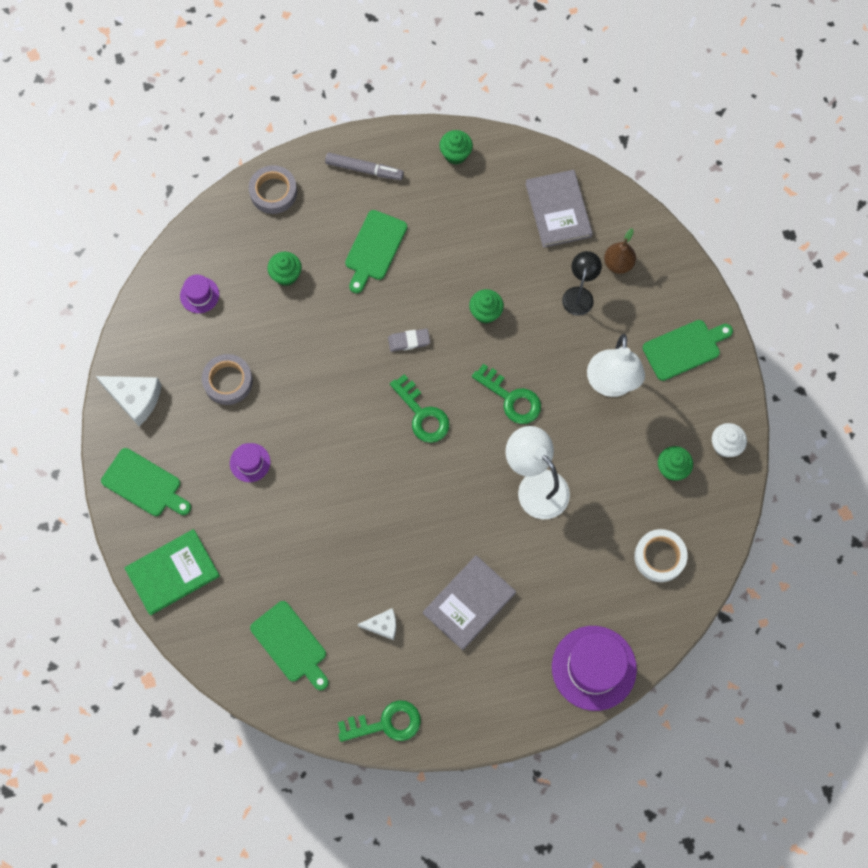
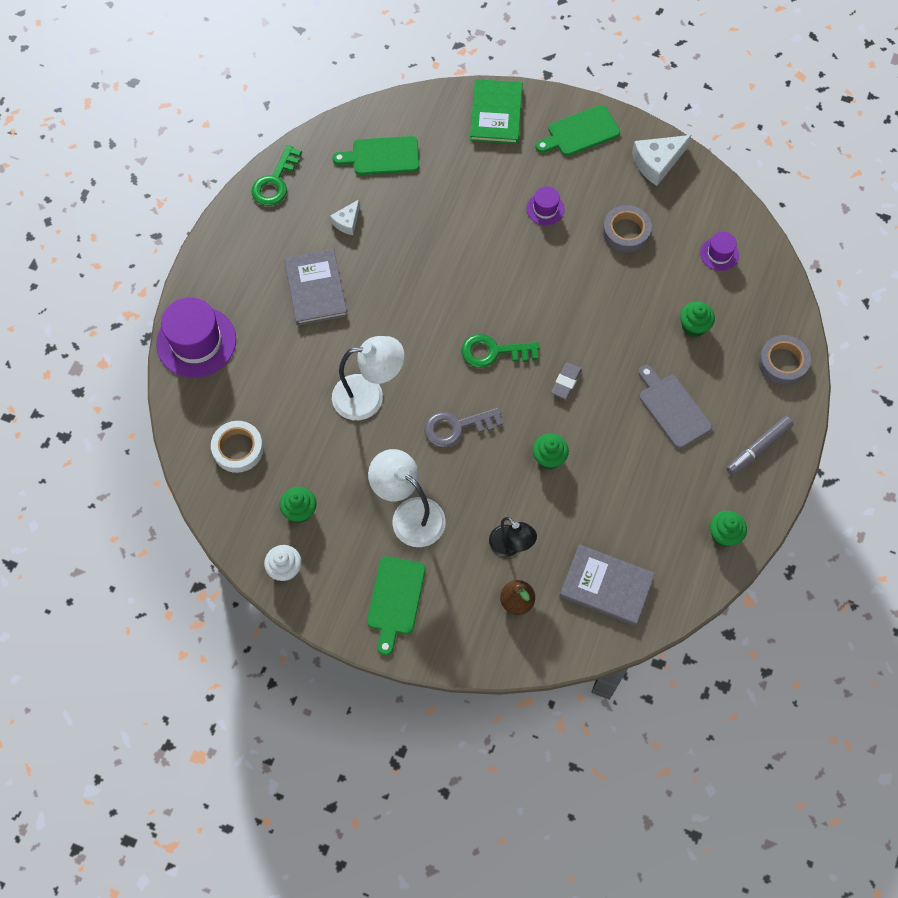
camera: 125 degrees right, 5 degrees down
(374, 248) = (672, 408): green cutting board -> grey cutting board
(511, 398) = (456, 427): green key -> grey key

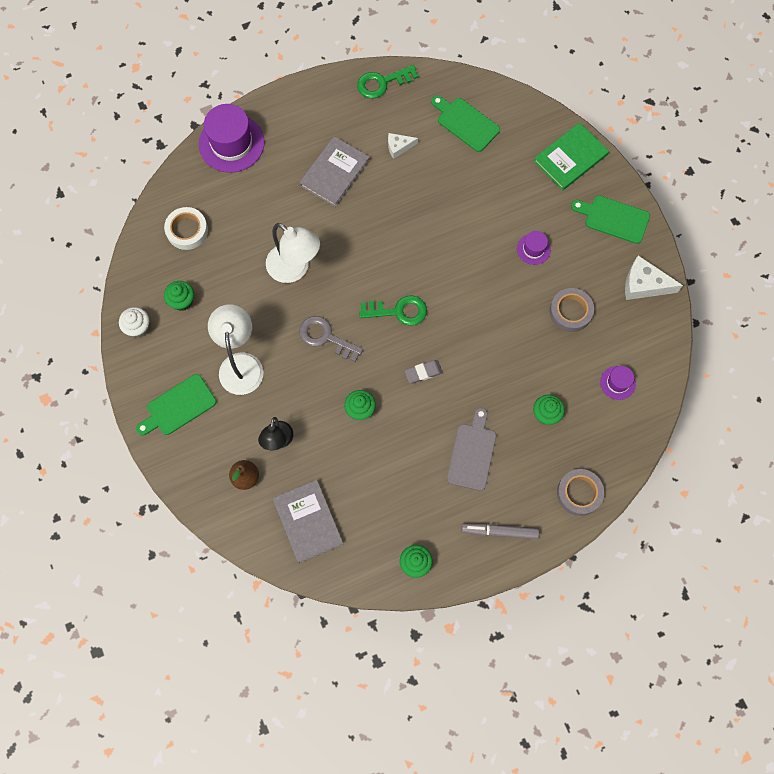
camera: 45 degrees right, 5 degrees up
(493, 352) = (399, 311): green key -> green key turned 135 degrees clockwise

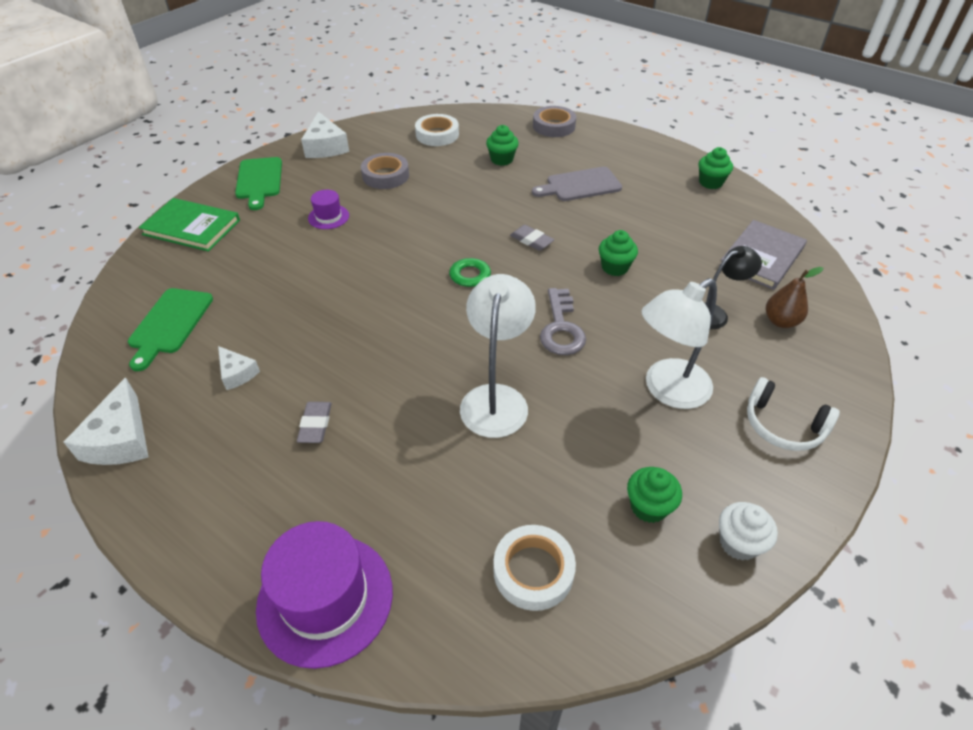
camera: 120 degrees left, 25 degrees down
(178, 406) = (783, 425): green cutting board -> white headphones
(334, 173) = (315, 424): grey book -> grey eraser
(382, 83) = (120, 439): green key -> white cheese
(499, 531) = (630, 151): grey marker -> none
(617, 383) = (437, 134): purple hat -> white tape

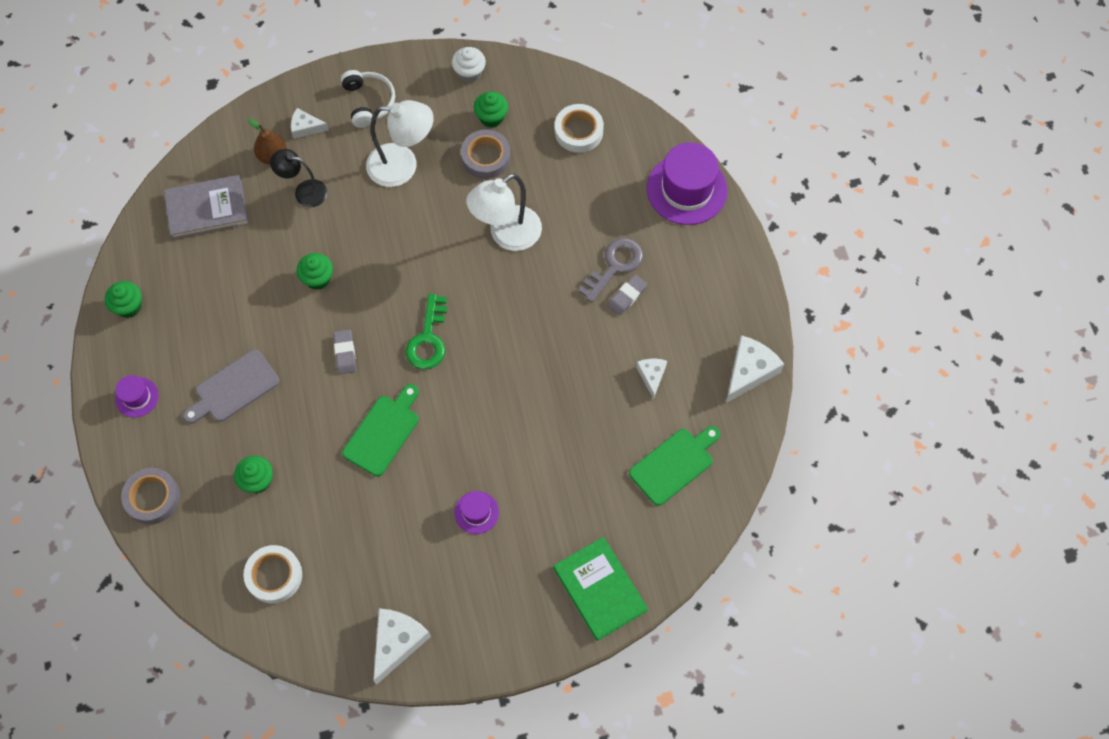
camera: 140 degrees left, 20 degrees up
(259, 180) = (499, 626): green cutting board -> green cutting board (383, 432)
(385, 176) = (381, 539): grey tape -> grey tape (486, 157)
(561, 328) = (414, 255): grey key -> grey key (615, 265)
(580, 185) = (234, 388): grey cutting board -> grey cutting board turned 120 degrees clockwise
(631, 152) = (137, 397): none -> purple hat
(794, 361) = (306, 127): none -> white cheese

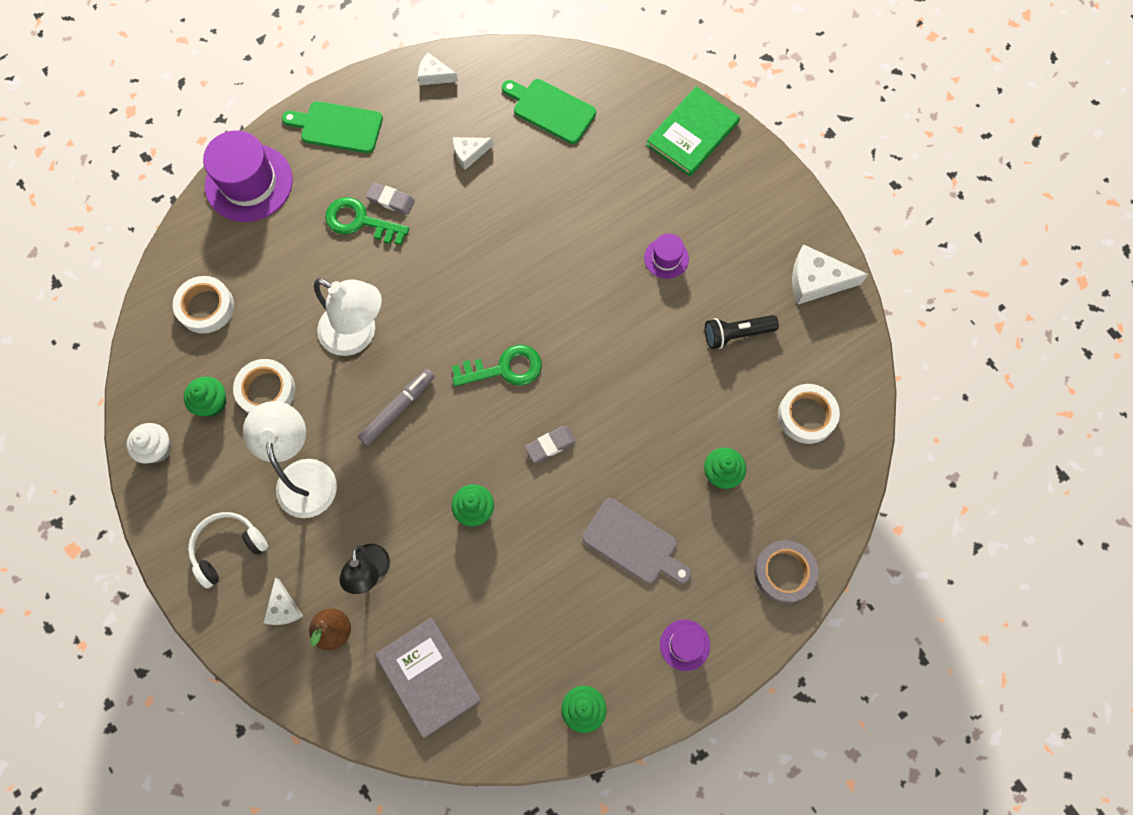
camera: 110 degrees left, 5 degrees up
(376, 545) = (736, 334): none -> black flashlight
(383, 432) = (621, 373): green cutting board -> green cutting board (337, 127)
(428, 247) = (397, 409): none -> grey marker
(486, 157) = (266, 390): grey tape -> white tape
(615, 265) = (360, 221): grey key -> green key
(749, 371) = (434, 75): white cheese -> white cheese, size x0.59

